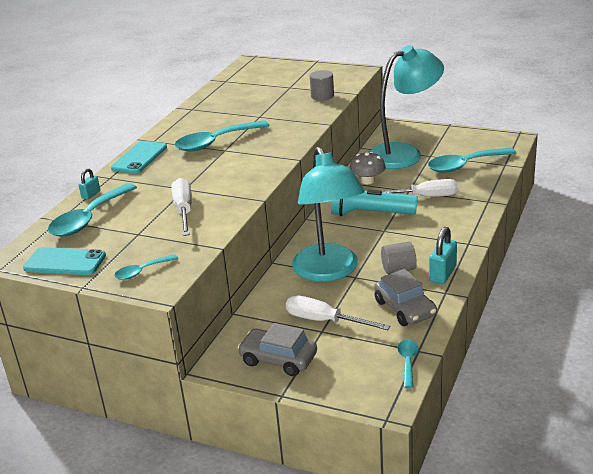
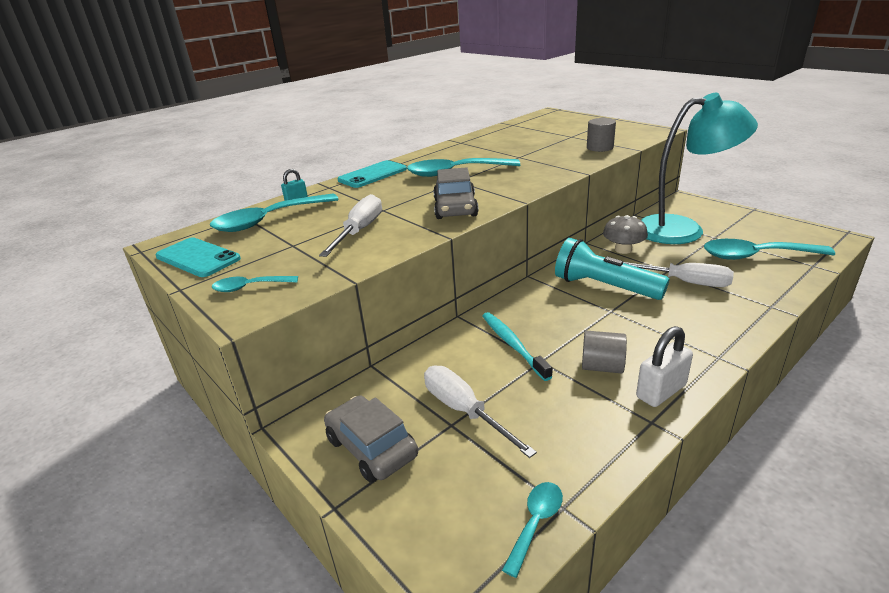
camera: 25 degrees right, 0 degrees up
(329, 271) = (513, 345): turquoise lamp -> turquoise toothbrush
(405, 308) = (580, 428): grey car -> grey car (455, 208)
(442, 274) = (661, 391): turquoise padlock -> white padlock

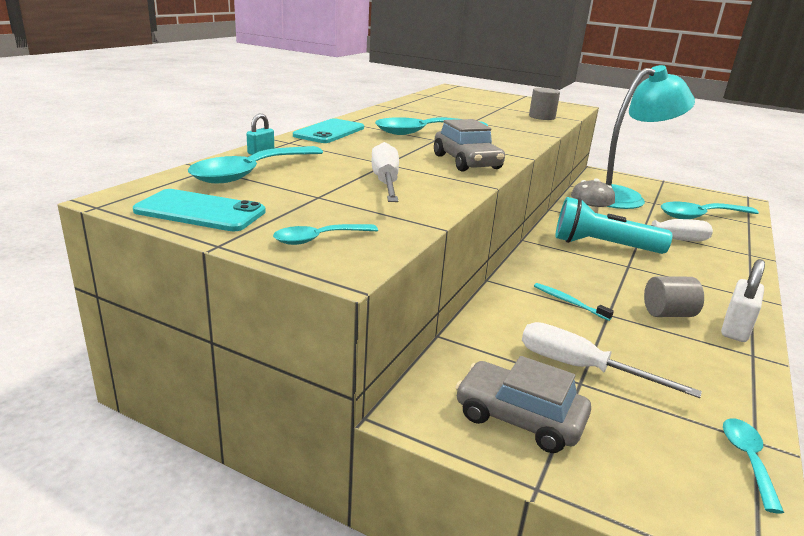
camera: 25 degrees left, 5 degrees down
(513, 345) = (569, 302): turquoise toothbrush -> turquoise toothbrush, size x0.65

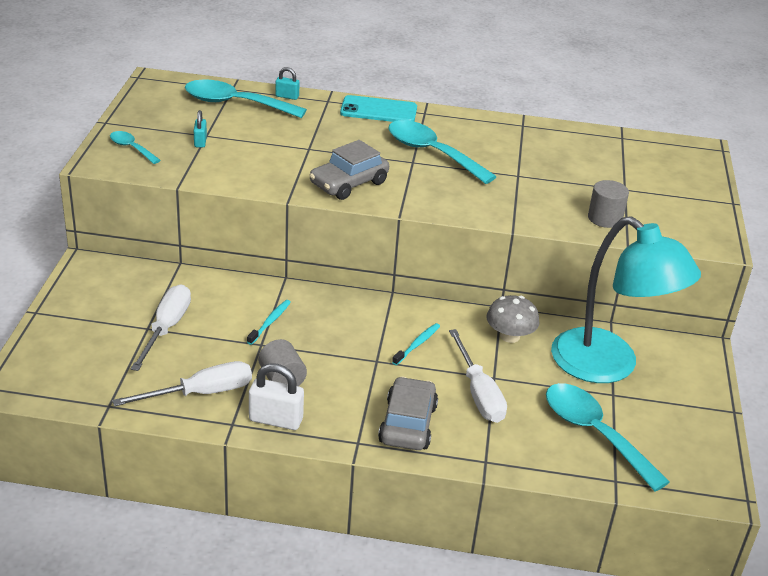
camera: 70 degrees right, 10 degrees up
(200, 211) = (150, 105): turquoise phone -> none
(333, 201) = (200, 142): none -> turquoise padlock
(385, 182) = (257, 154): white screwdriver -> white screwdriver (201, 393)
(519, 418) = (96, 303): grey car -> grey car (408, 424)
(602, 246) = (417, 344): turquoise flashlight -> turquoise toothbrush
(747, 459) = (86, 398): turquoise spoon -> none

